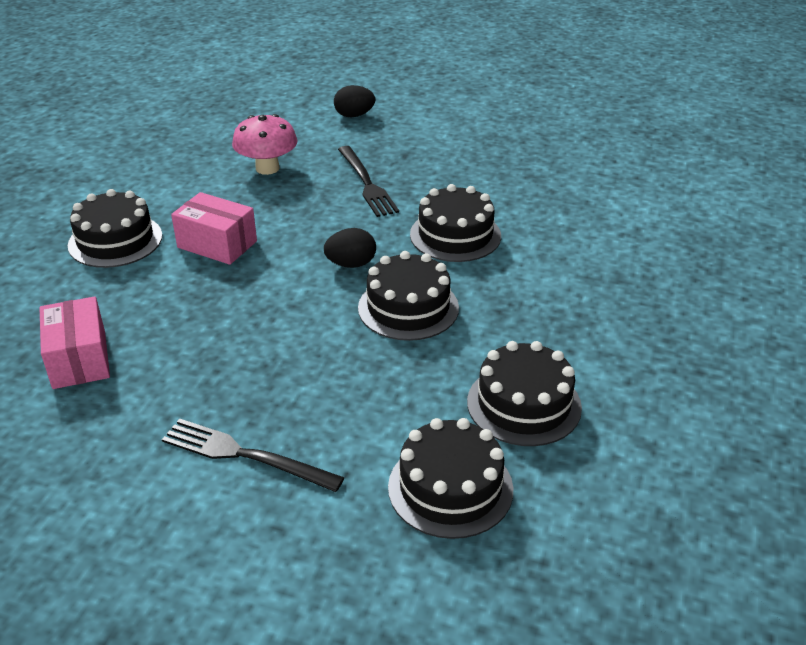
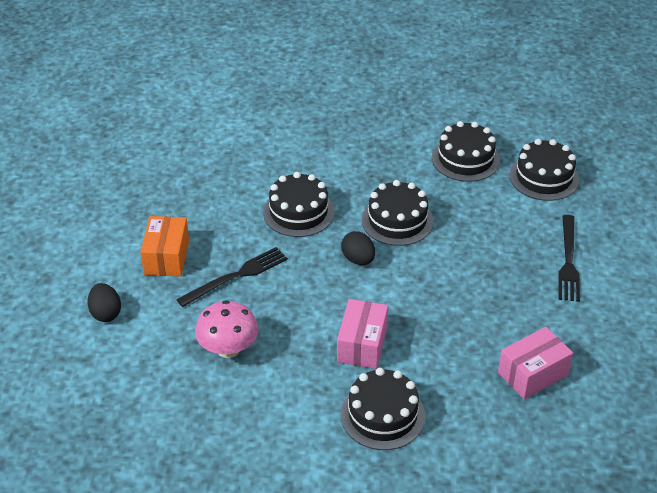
camera: 105 degrees left, 5 degrees up
(416, 149) = (166, 257): none -> orange box

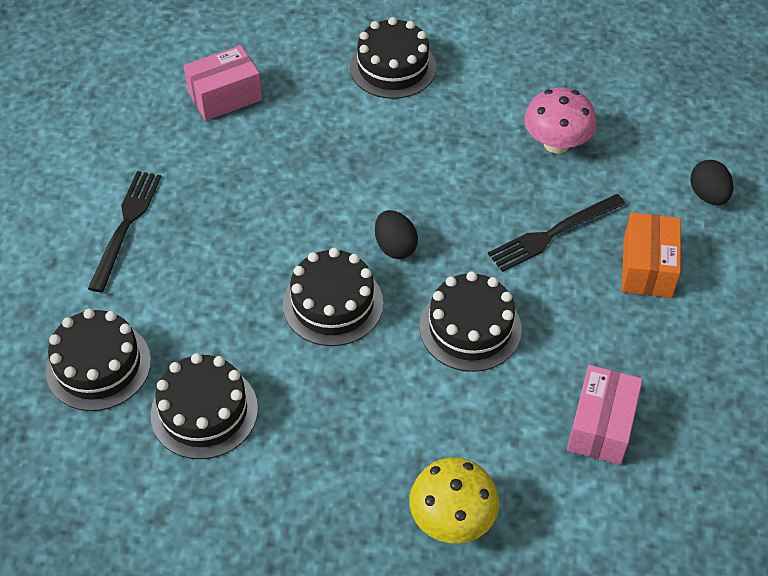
camera: 175 degrees left, 10 degrees up
(305, 121) = (452, 519): none -> yellow mushroom
(362, 345) = (404, 138): pink box -> pink box (601, 426)

